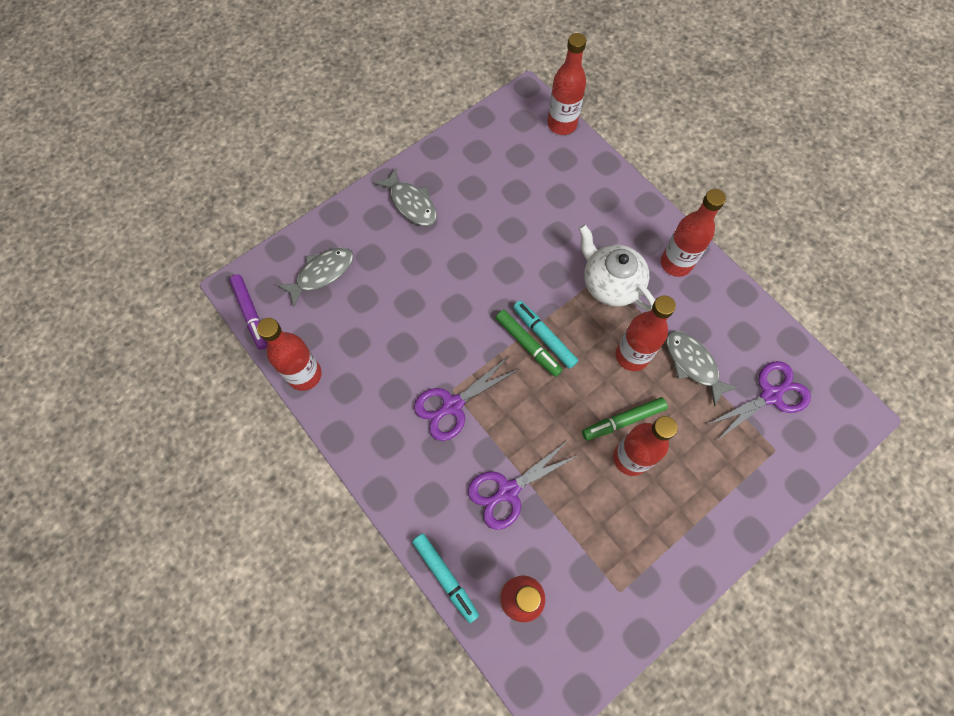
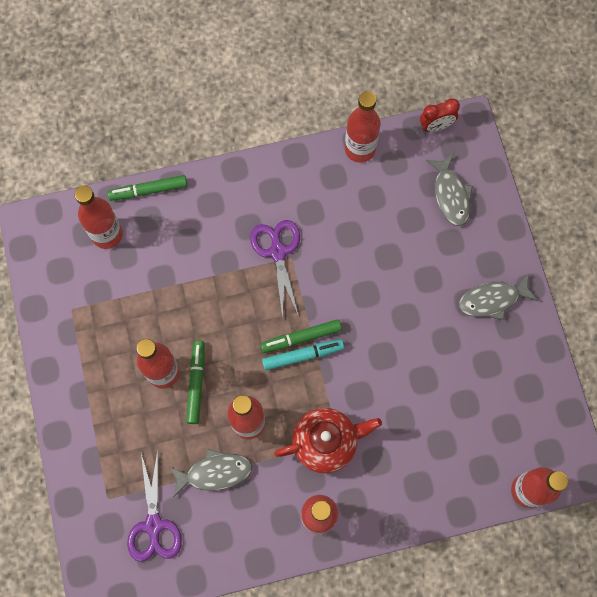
camera: 115 degrees right, 5 degrees up
(251, 314) = (436, 126): purple marker -> red clock
(445, 577) = (148, 190): turquoise marker -> green marker
(508, 491) = (187, 263): purple scissors -> none
(610, 283) = (326, 442): white teapot -> red teapot

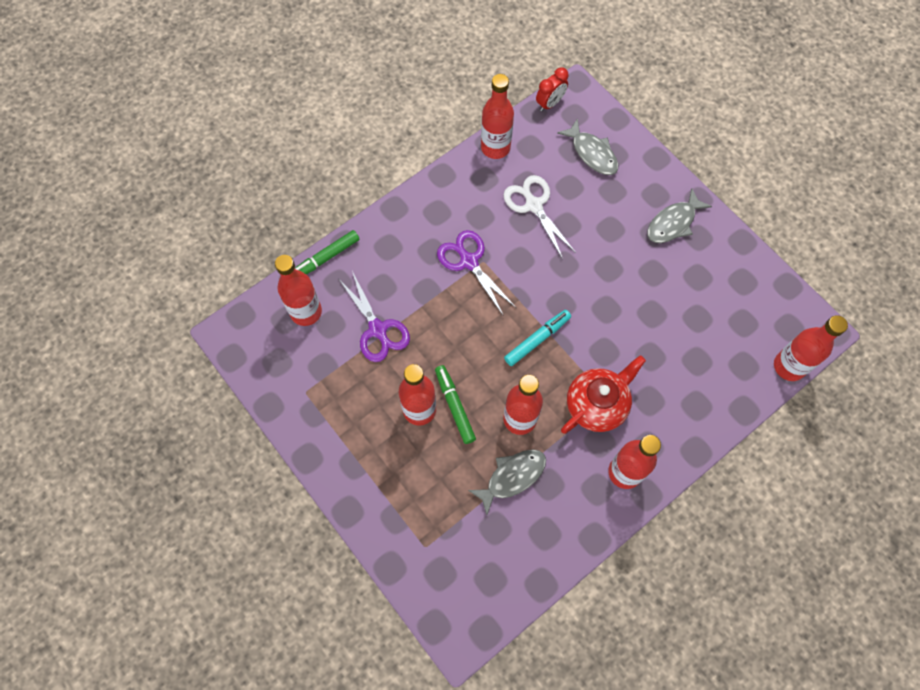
camera: 25 degrees left, 5 degrees down
(154, 525) = (480, 551): purple scissors -> purple scissors (377, 329)
(301, 337) = (527, 325): green marker -> none
(366, 223) = (534, 205): none -> white scissors

